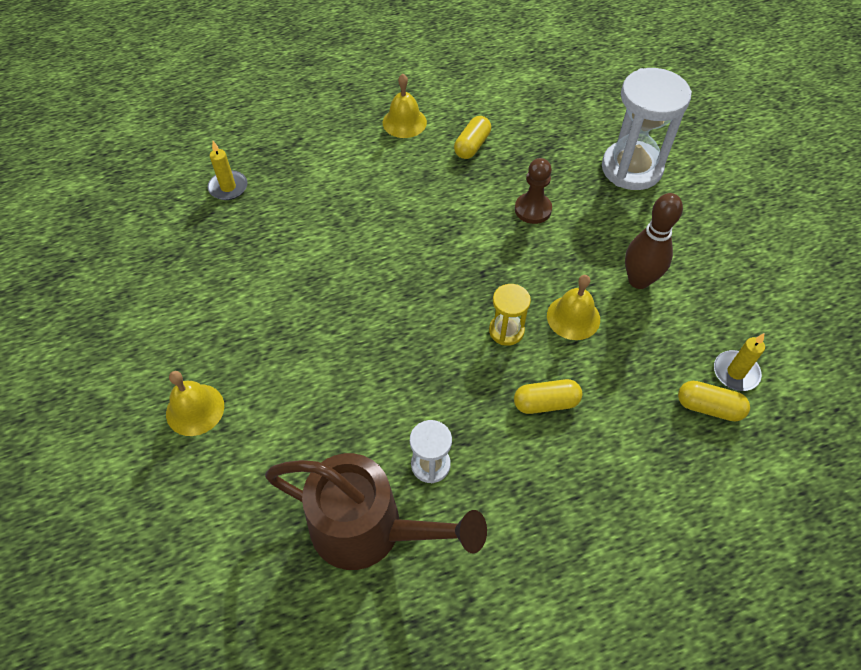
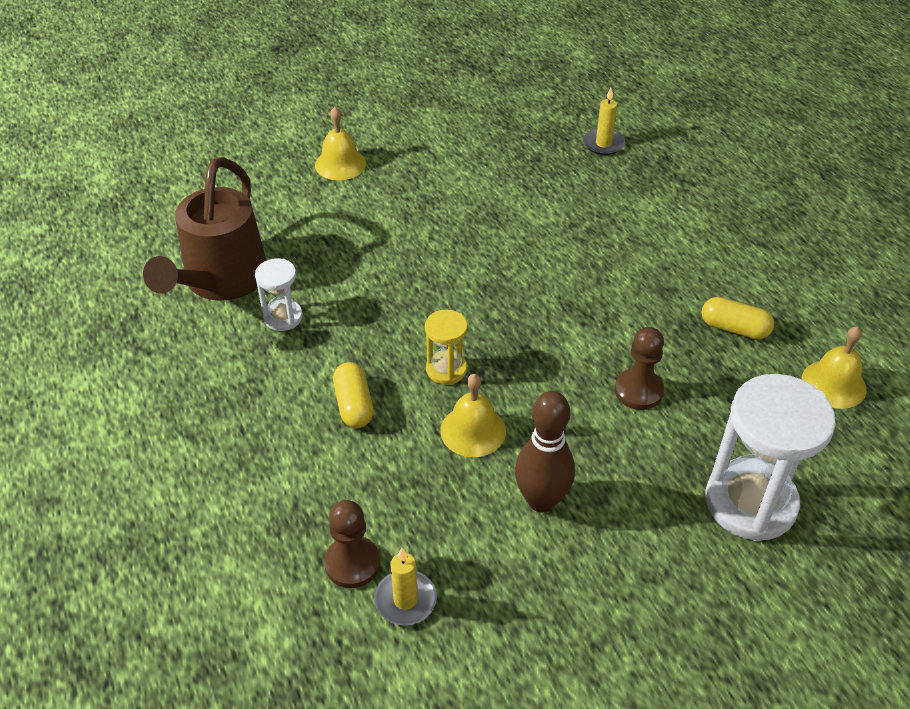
camera: 85 degrees right, 10 degrees down
(404, 122) = (753, 264): yellow bell -> yellow bell (833, 384)
(708, 407) = (352, 563): yellow capsule -> brown pawn

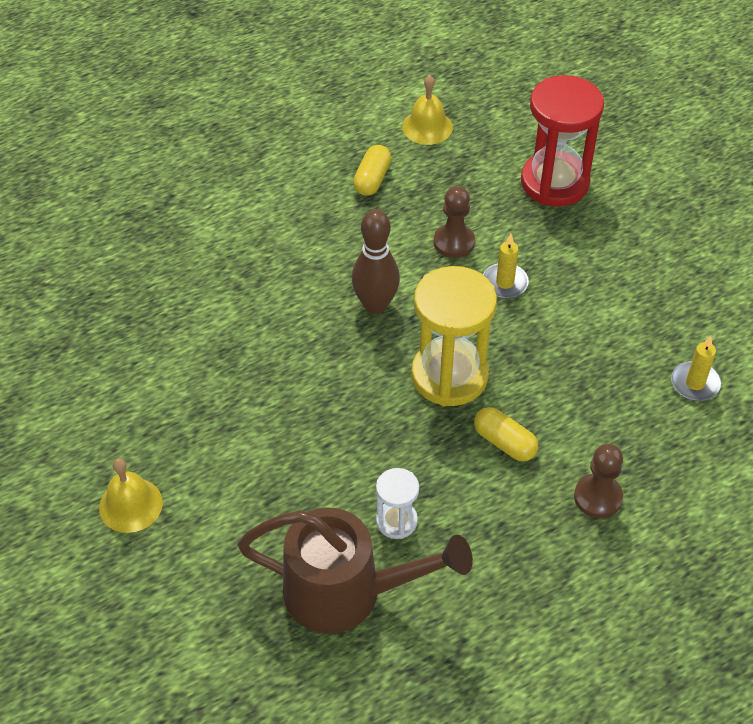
camera: 95 degrees left, 5 degrees up
(352, 563) = (672, 422): brown pawn -> brown pawn (598, 497)
(354, 405) = (504, 442): yellow capsule -> yellow capsule turned 60 degrees clockwise
(446, 369) = (449, 375): yellow hourglass -> yellow hourglass, size x2.00
(473, 430) = (518, 351): yellow bell -> none
(541, 500) = (581, 303): brown bowling pin -> brown bowling pin (375, 305)
(603, 144) = (102, 262): yellow candle -> yellow candle (505, 283)
(750, 502) = (554, 182): white hourglass -> red hourglass

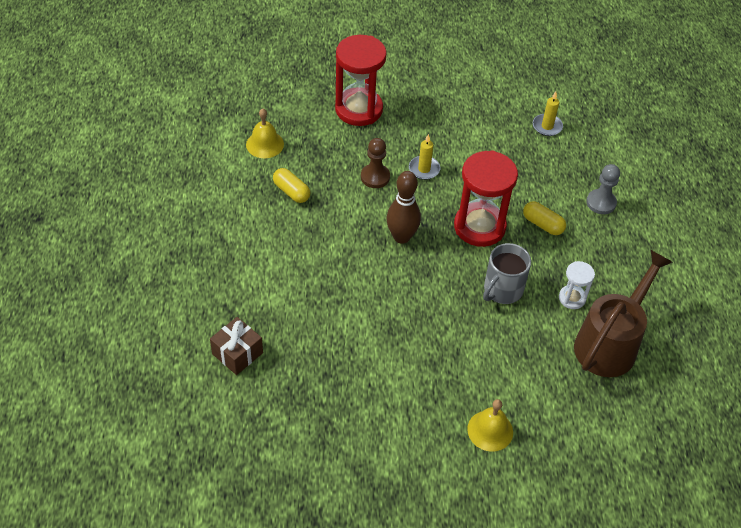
camera: 65 degrees left, 0 degrees up
(113, 233) = (237, 353): none -> brown gift
(359, 438) = (502, 290): none -> grey mug
(449, 375) = (479, 227): yellow hourglass -> red hourglass
(504, 442) = (542, 224): yellow capsule -> yellow capsule turned 60 degrees clockwise
(598, 497) = (601, 203): brown pawn -> grey pawn

